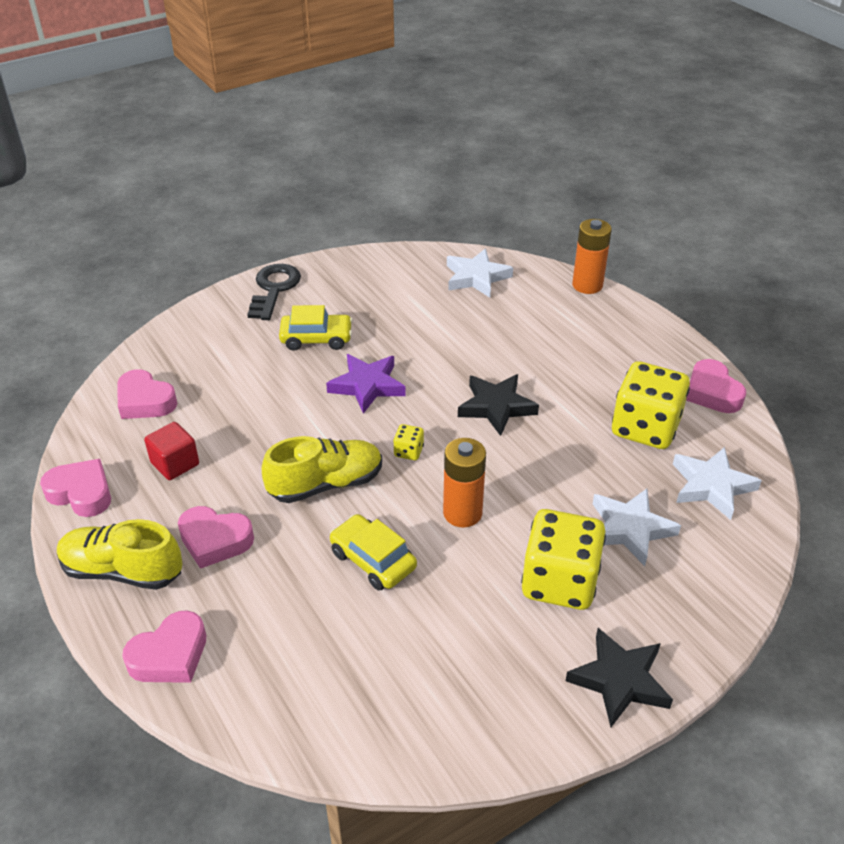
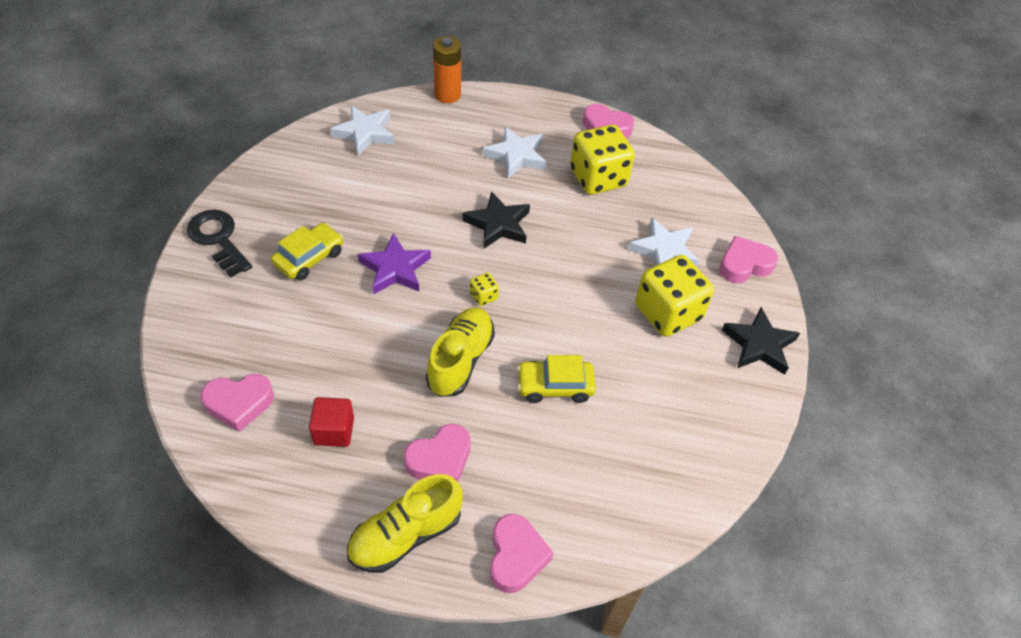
camera: 50 degrees left, 10 degrees up
(81, 493) = (291, 511): pink heart -> pink heart (744, 265)
(462, 513) = (567, 312): orange battery -> none
(711, 486) = (672, 191): white star -> white star (516, 156)

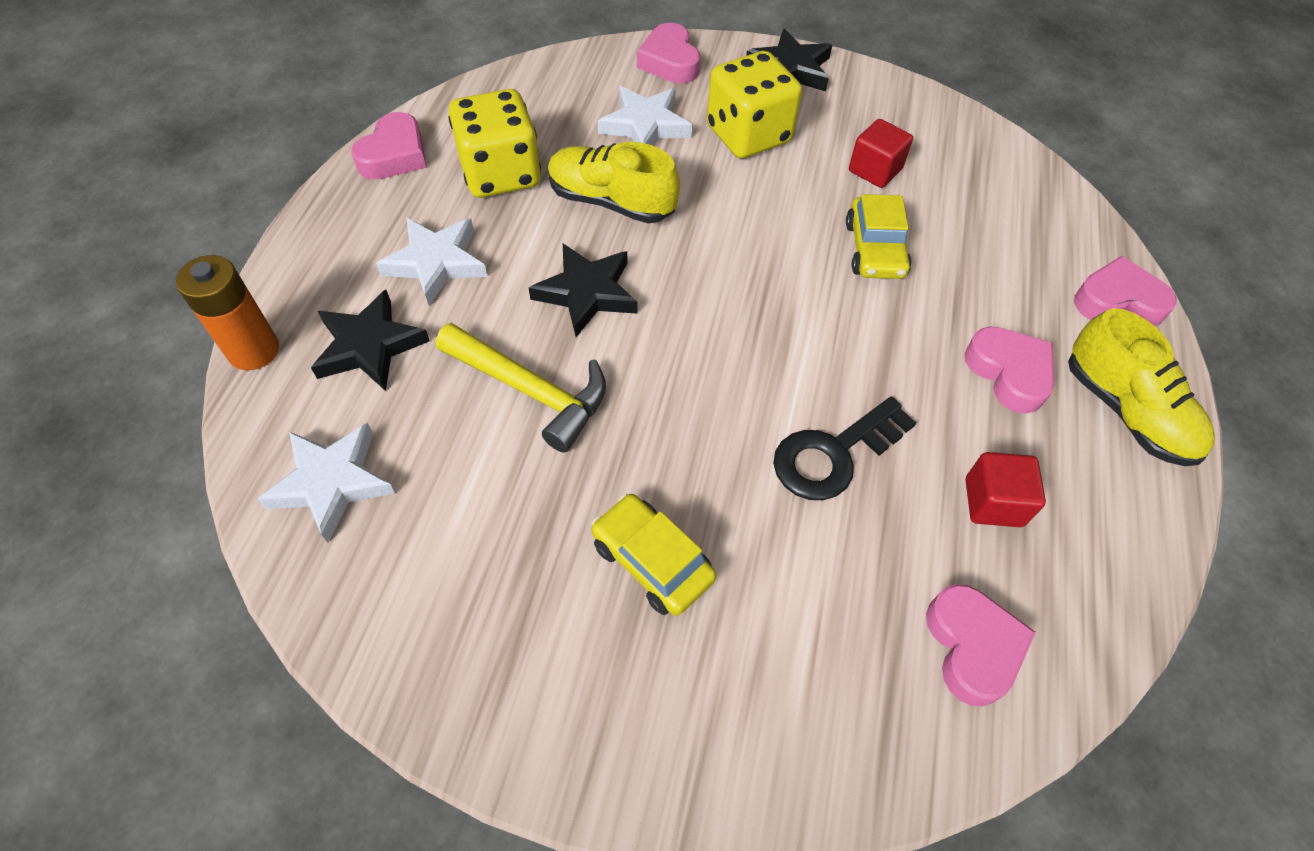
camera: 85 degrees left, 5 degrees up
(218, 239) = (599, 738): black key -> black key (833, 454)
(395, 269) = (677, 428): purple star -> none
(422, 203) = (531, 391): none -> yellow hammer
(452, 136) = (369, 346): none -> black star
(460, 360) = (847, 347): yellow shoe -> yellow shoe (611, 202)
(483, 296) = (730, 316): yellow dice -> none
(644, 395) = (875, 170): none -> red cube

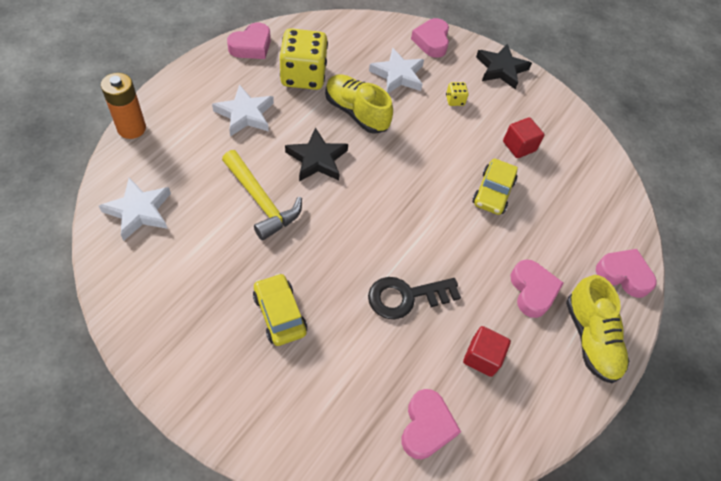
camera: 15 degrees right, 0 degrees up
(369, 346) = (190, 147): black star -> none
(748, 135) = (454, 100): yellow dice -> yellow dice, size x0.42

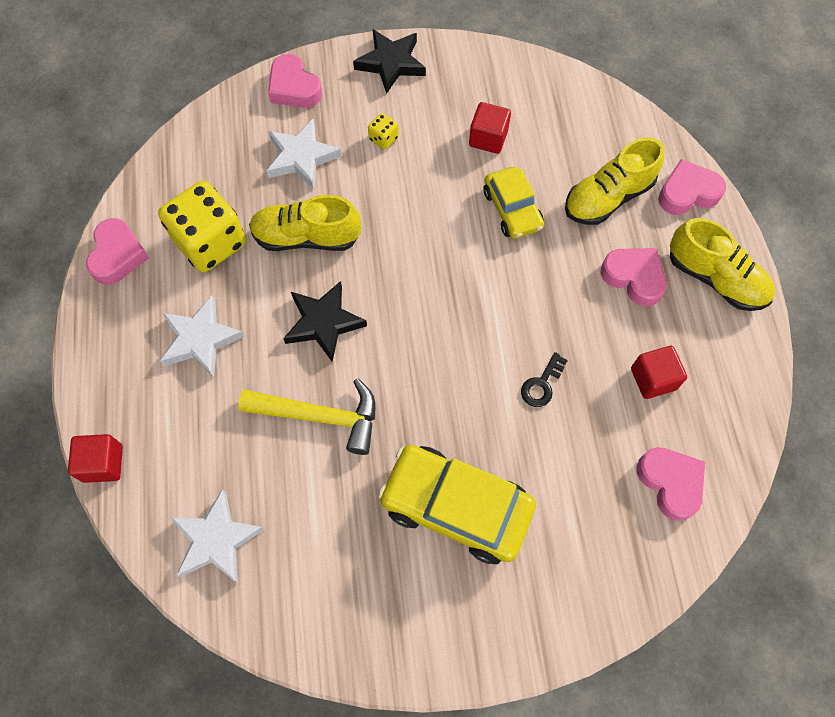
camera: 35 degrees left, 10 degrees up
(131, 128) = (103, 463): orange battery -> red cube
(279, 314) = (456, 507): yellow car -> yellow car, size x1.66
(406, 297) = (542, 384): black key -> black key, size x0.56
(563, 235) = (608, 198): none -> yellow shoe

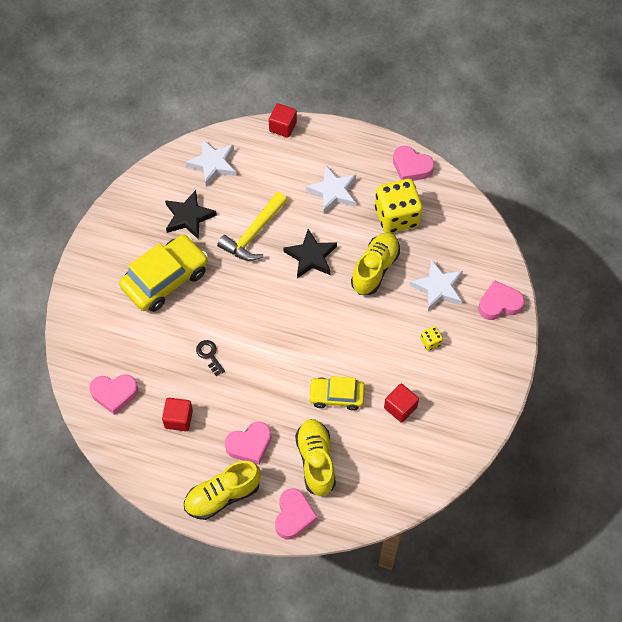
camera: 115 degrees right, 5 degrees down
(391, 63) = (494, 373): black star -> black star (188, 217)

